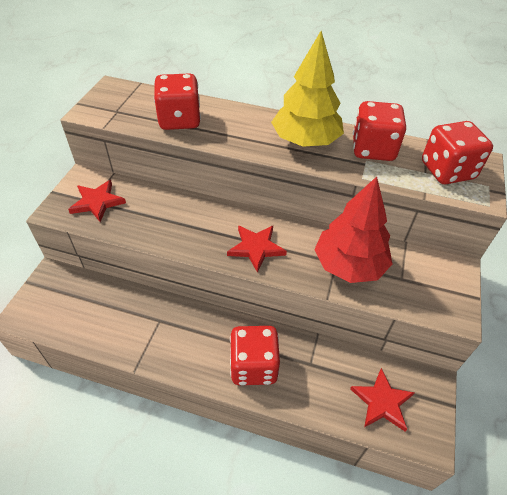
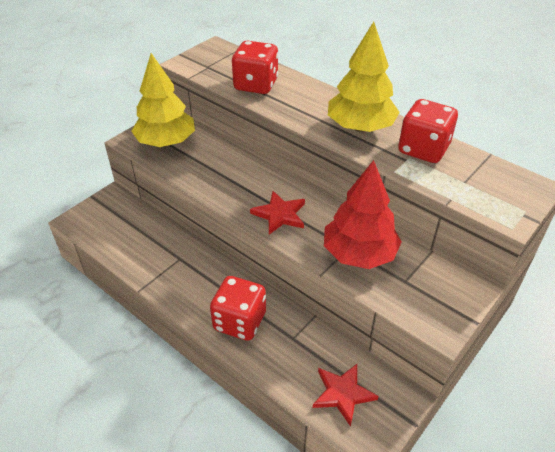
camera: 25 degrees right, 5 degrees down
(97, 202) = (166, 142): red star -> yellow tree
(447, 171) = (489, 186): red dice -> none

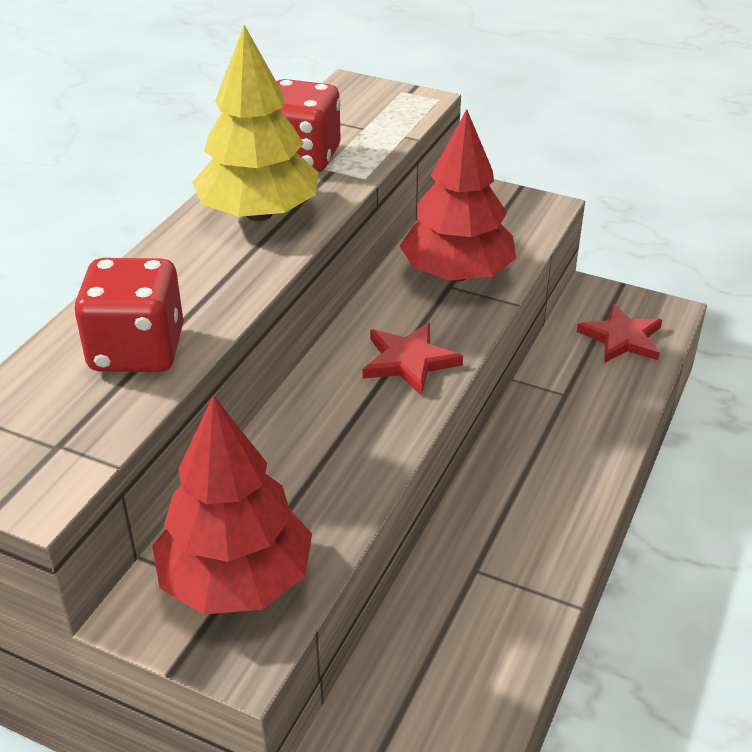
camera: 105 degrees left, 5 degrees down
(166, 142) = (236, 580): yellow tree -> red tree
(239, 321) = (569, 454): red dice -> none

